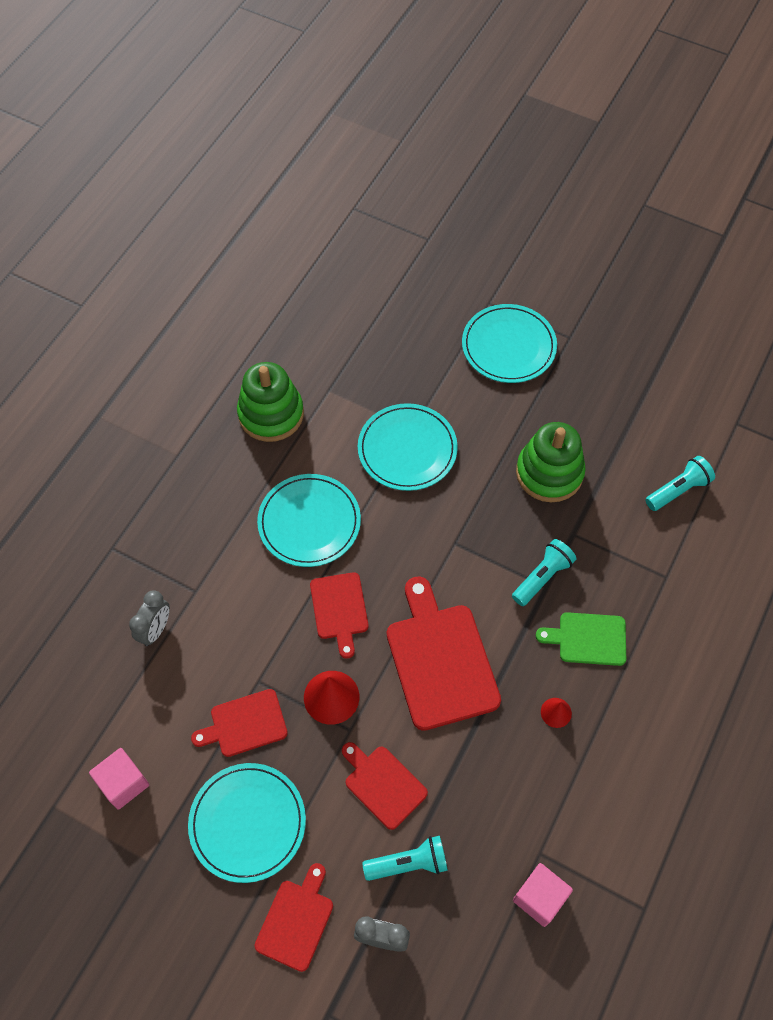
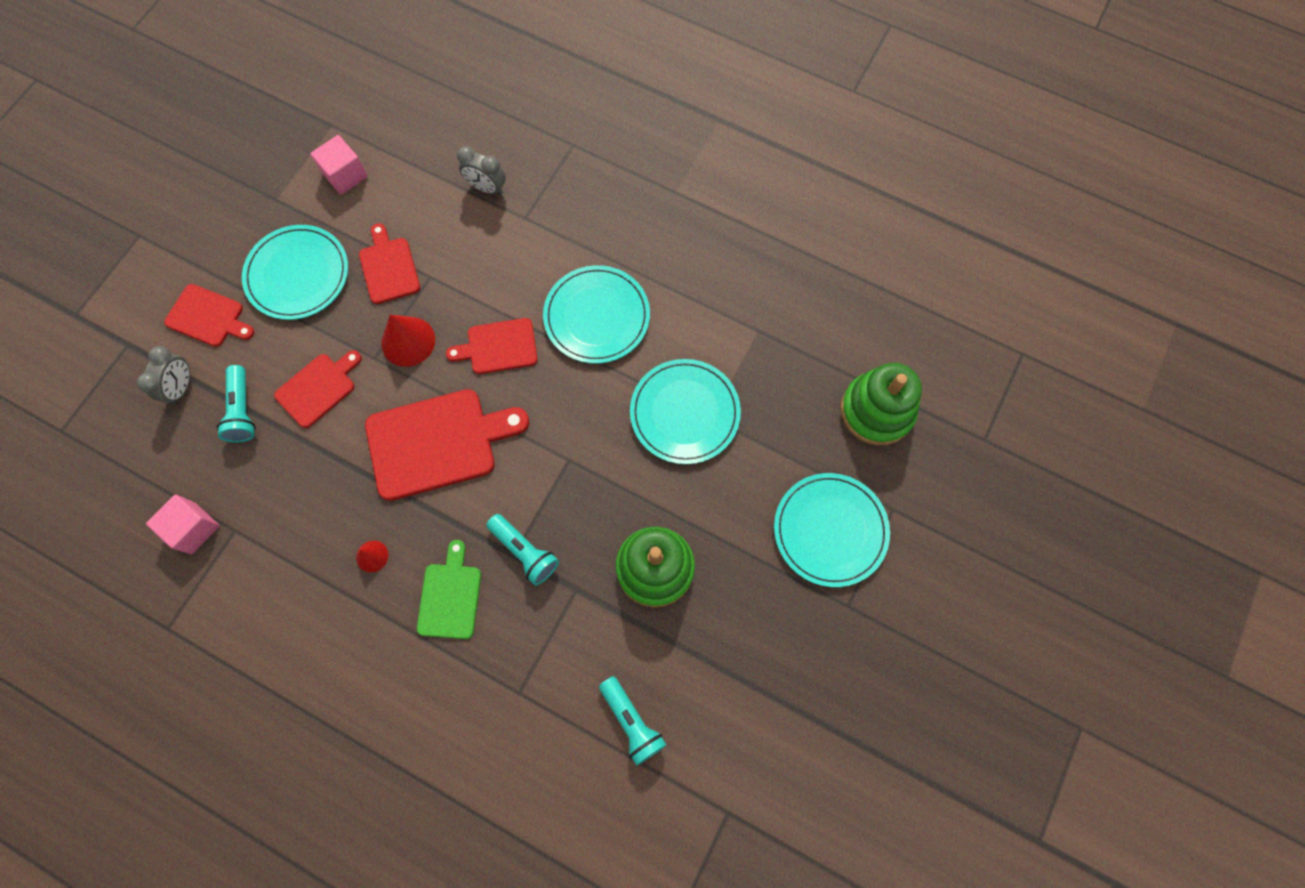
camera: 90 degrees right, 10 degrees up
(271, 414) = (726, 275): green stacking toy -> green stacking toy (876, 411)

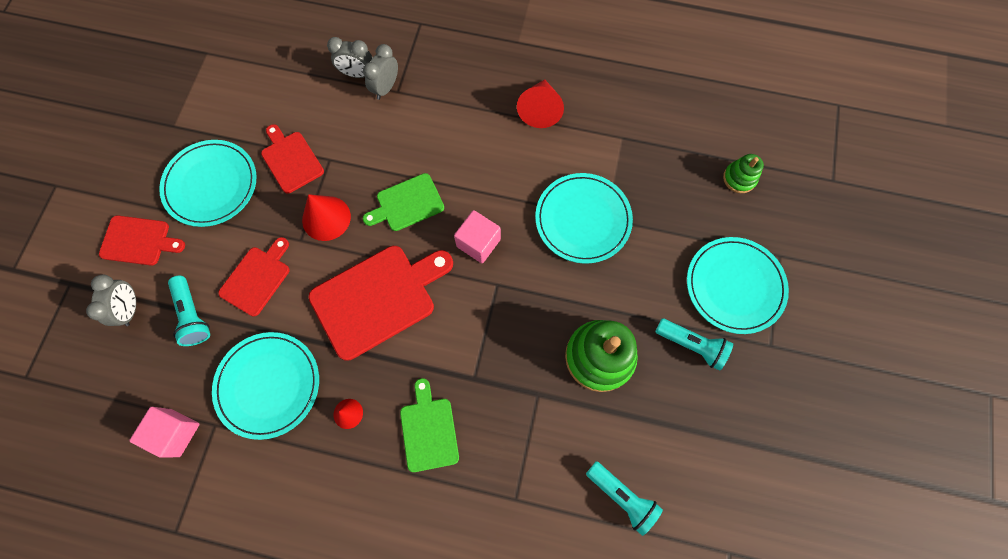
camera: 15 degrees left, 0 degrees up
(345, 175) = (230, 91): pink cube -> pink cube (478, 243)
(498, 347) = (407, 204): red cutting board -> green cutting board
(513, 211) = (386, 88): none -> grey clock
(525, 552) = (483, 373): turquoise flashlight -> turquoise flashlight (691, 345)
(597, 316) = (483, 158): turquoise plate -> turquoise plate (268, 385)
(676, 277) = (540, 109): none -> red cone
(876, 411) = (739, 178): green stacking toy -> green stacking toy, size x0.52

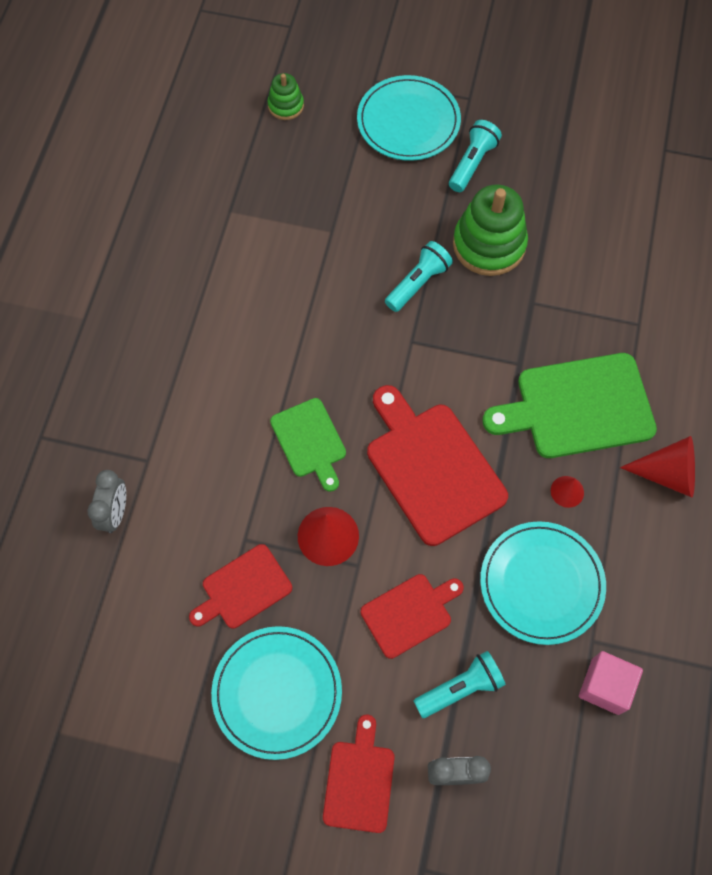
camera: 90 degrees left, 5 degrees down
(257, 278) = (409, 613): red cutting board -> red cutting board turned 120 degrees clockwise
(386, 88) = (140, 475): grey clock -> none
(428, 430) = (578, 407): green cutting board -> green cutting board, size x1.73
(478, 243) = (361, 361): pink cube -> none
(540, 109) = (186, 294): red cone -> red cone (667, 473)
(583, 219) = (332, 254): turquoise plate -> none
(622, 497) = (625, 231): turquoise flashlight -> turquoise flashlight (418, 283)

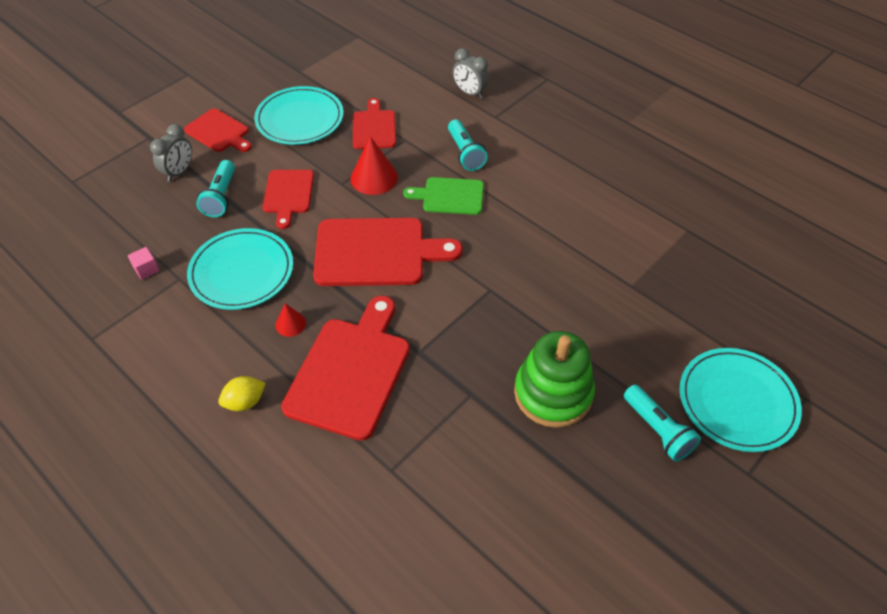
camera: 120 degrees right, 15 degrees down
(286, 106) = (796, 312): green stacking toy -> none
(418, 283) = (543, 320): turquoise flashlight -> turquoise flashlight (465, 153)
(578, 407) = (350, 372): green cutting board -> red cutting board
(605, 686) = (146, 269): pink cube -> pink cube, size x0.57
(667, 473) = (245, 402): red cone -> yellow lemon

